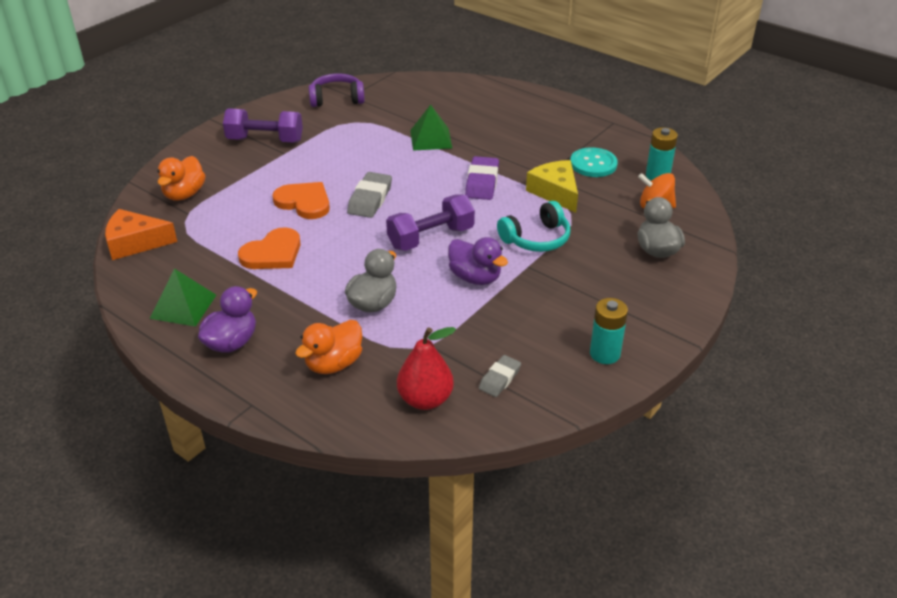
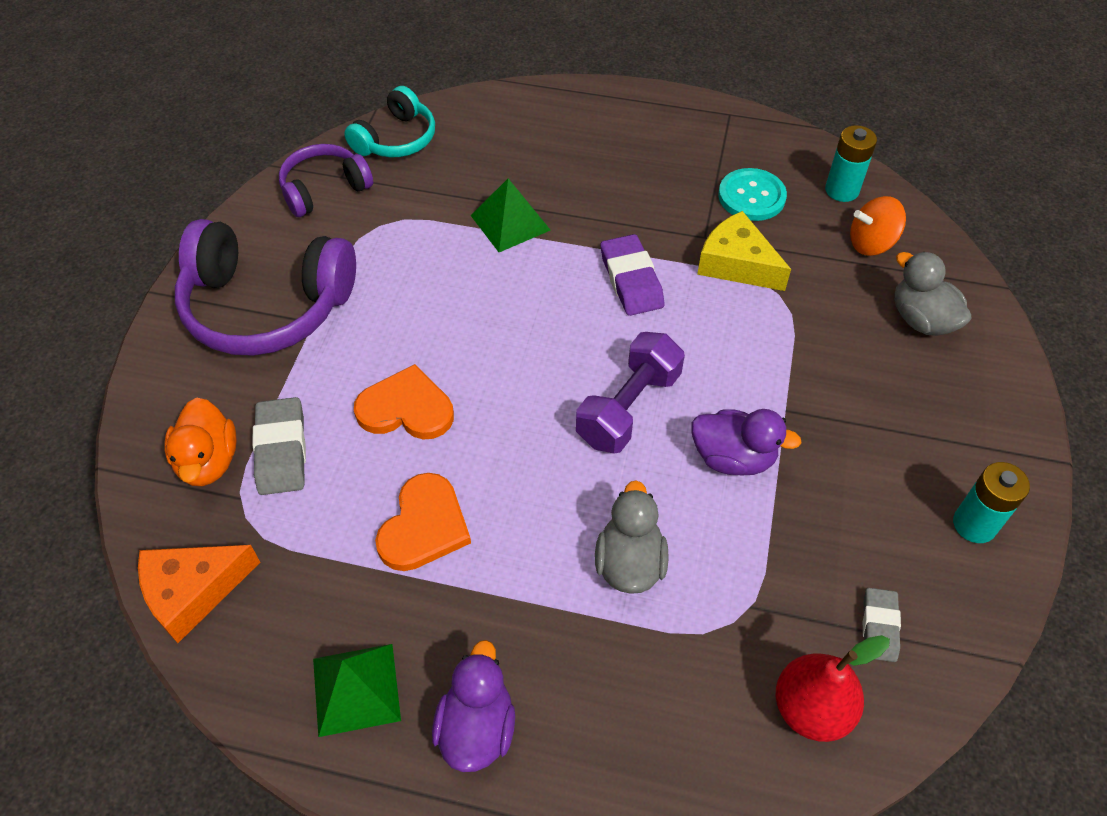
camera: 25 degrees left, 15 degrees up
(265, 140) = (266, 306): purple dumbbell -> purple headphones
(333, 364) = (648, 701): orange duck -> none
(370, 199) = (498, 367): grey eraser -> grey eraser (281, 450)
(536, 239) = (765, 356): turquoise headphones -> turquoise headphones (396, 139)

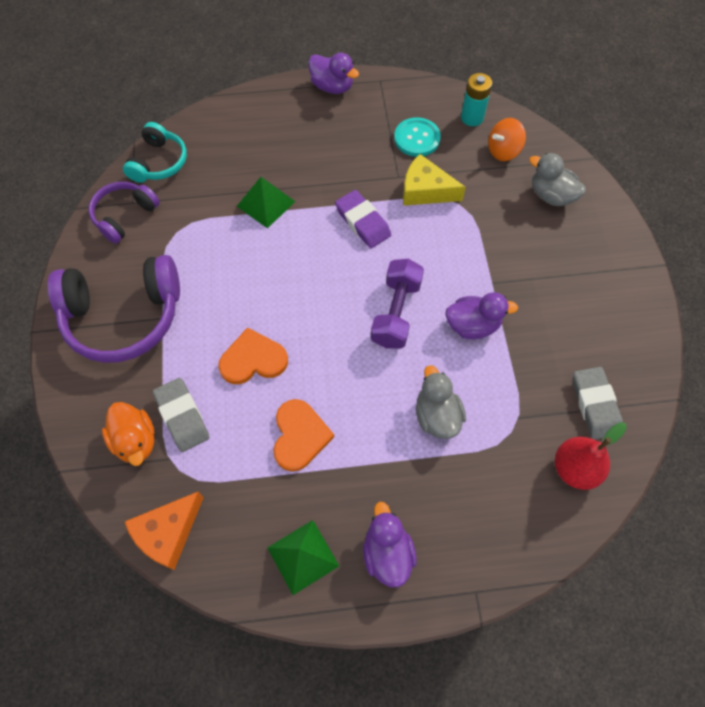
camera: 20 degrees left, 10 degrees up
(661, 106) = (332, 87): none -> purple duck
(879, 627) = (595, 405): grey eraser -> grey eraser, size x1.58
(974, 524) = (626, 322): turquoise battery -> none

